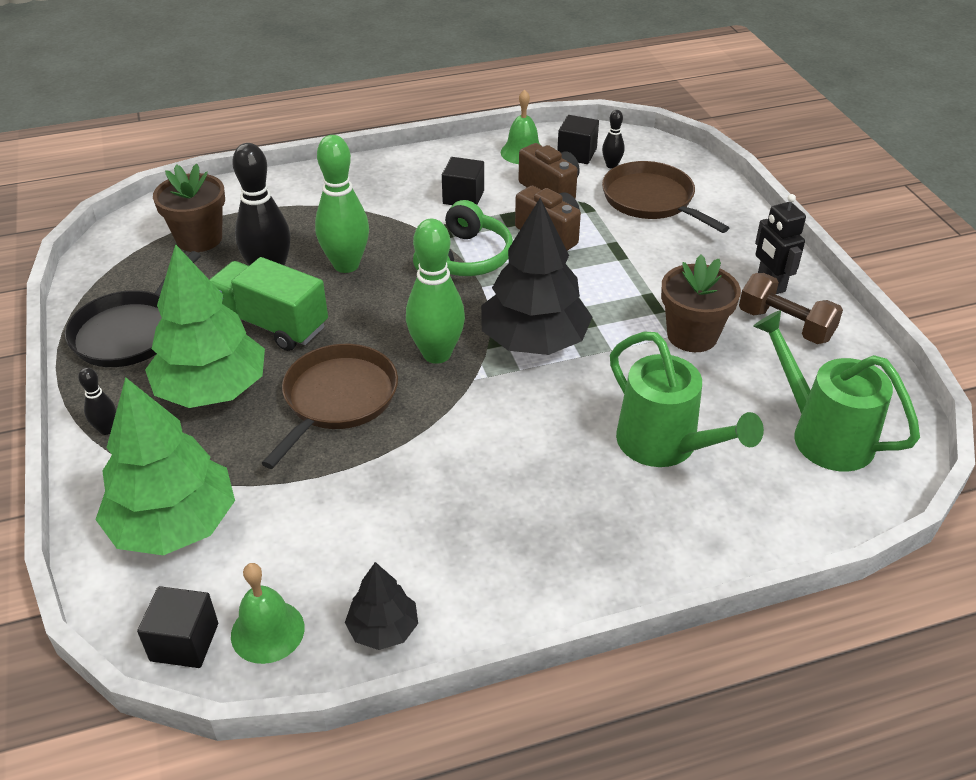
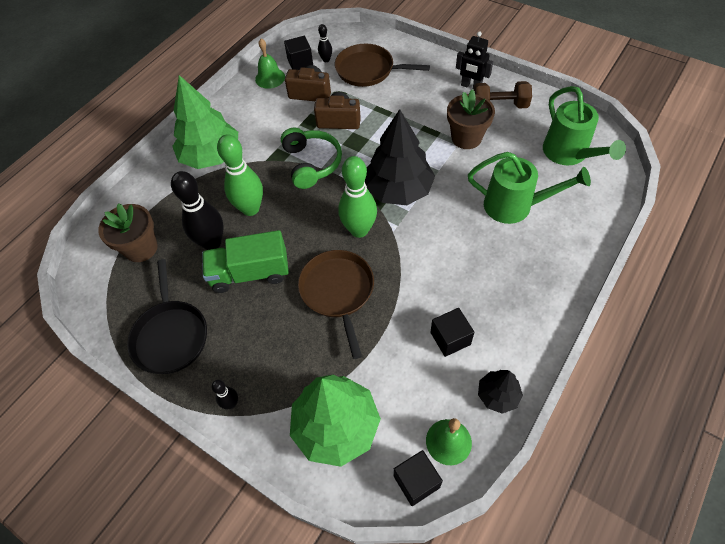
camera: 35 degrees left, 15 degrees up
(212, 389) = (263, 335): green tree -> green tree (211, 156)
(463, 197) = (268, 126): black cube -> black cube (450, 338)
(821, 434) = (569, 154): green watering can -> green watering can turned 120 degrees counterclockwise

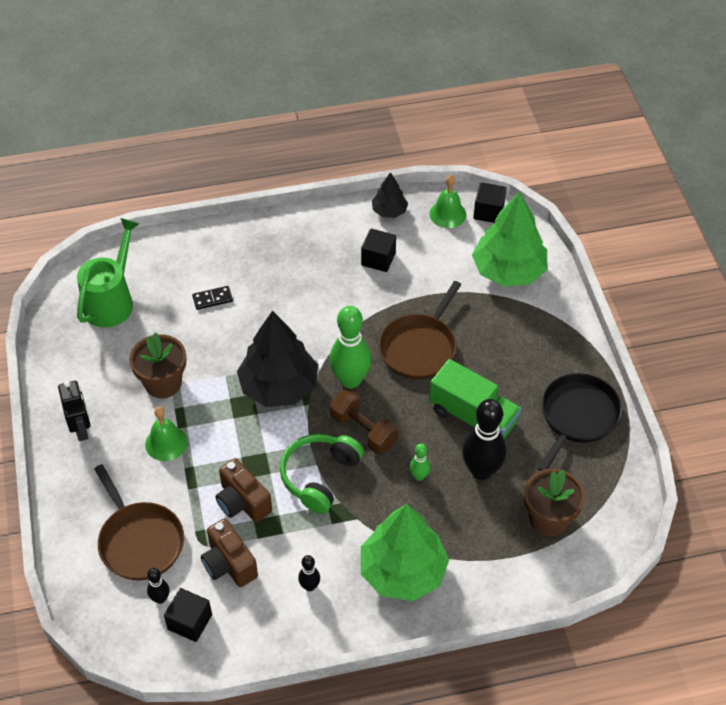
camera: 140 degrees left, 5 degrees down
(231, 403) = (567, 335): black bowling pin -> black bowling pin (309, 586)
(250, 209) = (419, 476): green bowling pin -> green bowling pin, size x0.48
(270, 78) = (244, 629): green bell -> green bell (166, 443)
(499, 106) = (91, 387): brown dumbbell -> brown dumbbell (363, 430)
(515, 206) = (212, 299): green watering can -> black domino

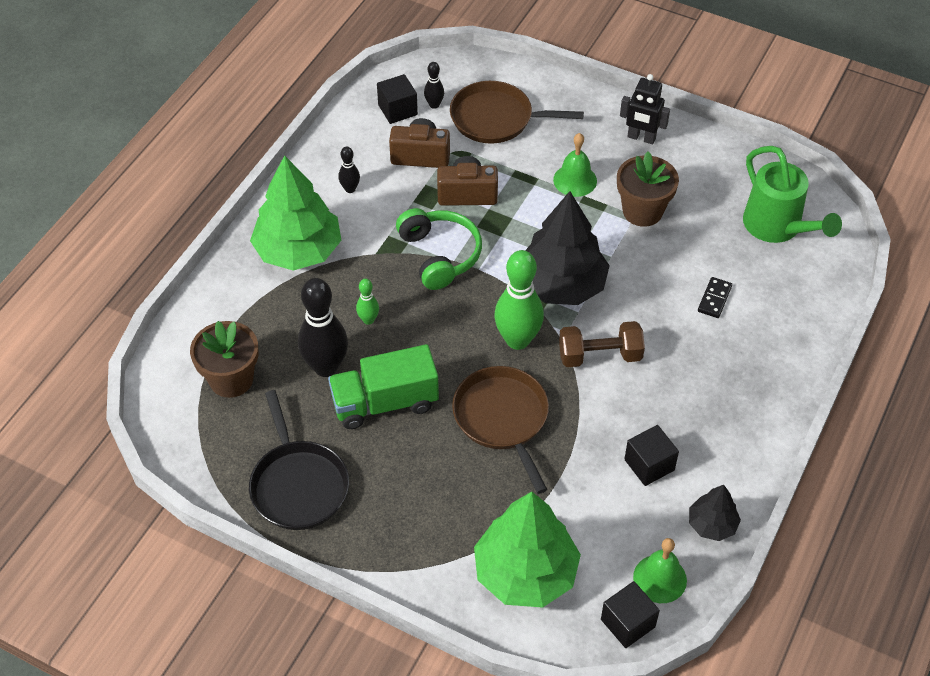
camera: 130 degrees right, 0 degrees up
(363, 430) = (454, 313): brown dumbbell -> brown dumbbell (600, 356)

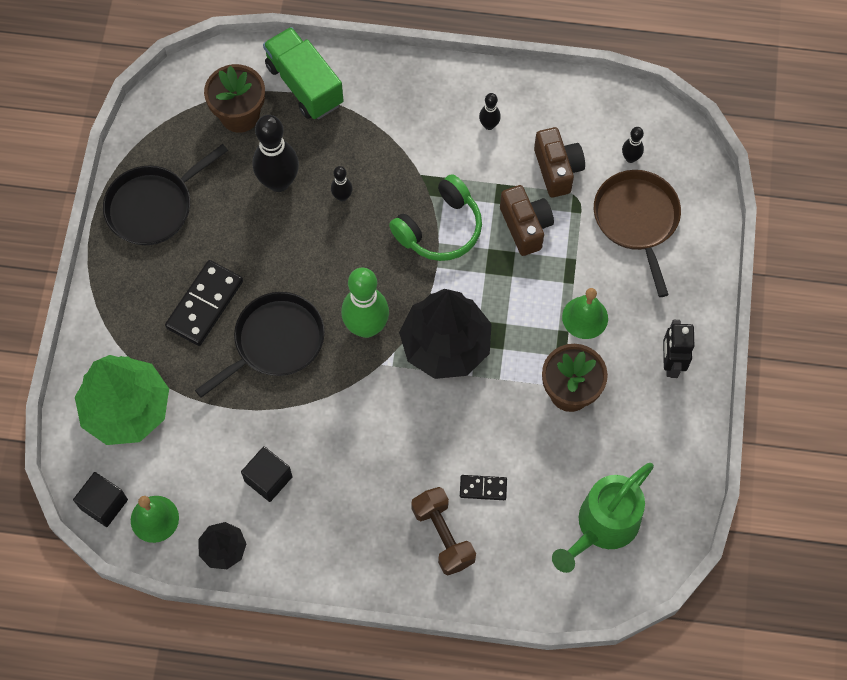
camera: 70 degrees right, 15 degrees up
(298, 251) = (398, 111): green tree -> none
(368, 320) = (342, 196): green bowling pin -> black bowling pin
(385, 402) = (258, 242): green truck -> green truck (304, 85)
(397, 110) = (608, 128): black cube -> none
(434, 468) = (204, 304): none -> black domino
(502, 418) = (275, 342): brown pan -> black pan
(600, 356) = (374, 403): brown dumbbell -> brown dumbbell (443, 536)

